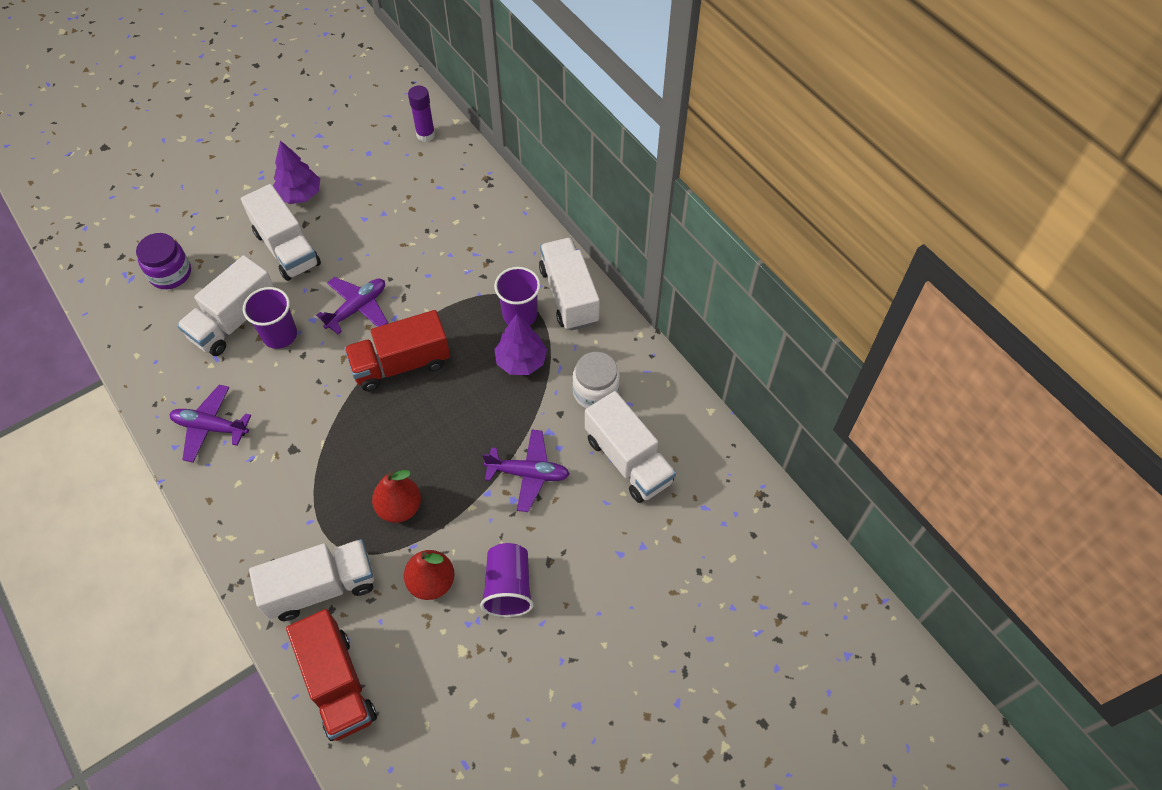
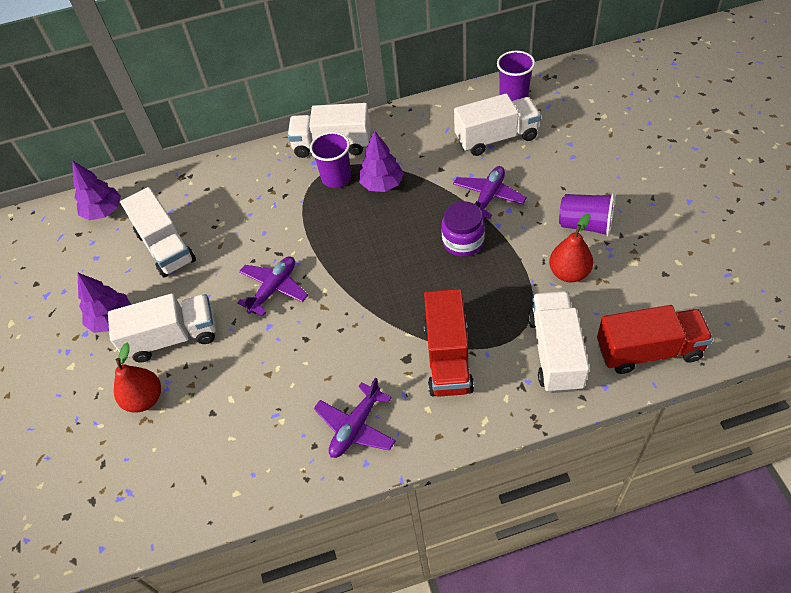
camera: 65 degrees left, 5 degrees down
(170, 273) = (145, 449): purple jar -> purple jar (463, 241)
(234, 321) = (237, 393): white truck -> white truck (166, 247)
(280, 335) = (274, 355): purple cup -> purple cup (513, 97)
(357, 308) = (274, 289): purple plane -> purple plane turned 60 degrees clockwise
(399, 507) = (493, 285): red pear -> red pear (145, 399)
(401, 364) = (349, 264): red truck -> red truck (448, 358)
(425, 135) = (103, 211): purple glue stick -> purple tree
(595, 392) = (429, 145): white jar -> none

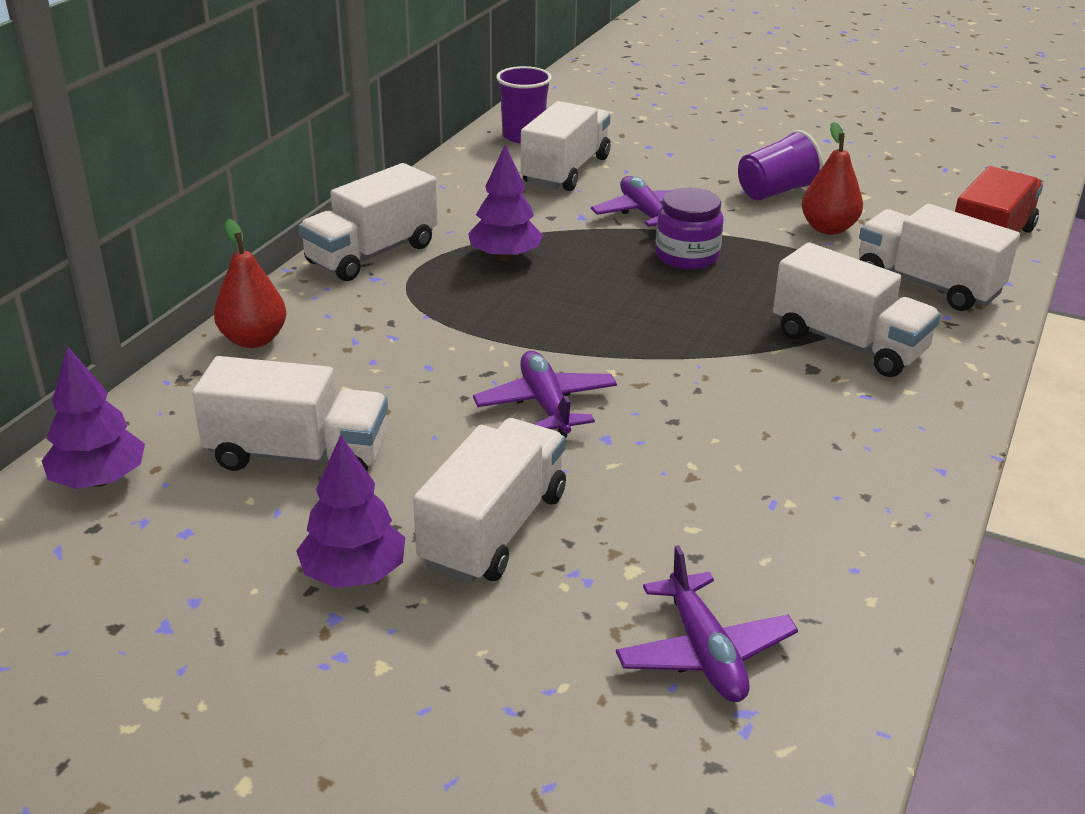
camera: 55 degrees left, 20 degrees down
(145, 399) = (576, 611): red pear -> red pear (254, 340)
(336, 178) = (434, 277): purple cup -> none
(356, 427) = (874, 450): purple plane -> purple plane (704, 652)
(448, 358) = (848, 344): red truck -> white truck

